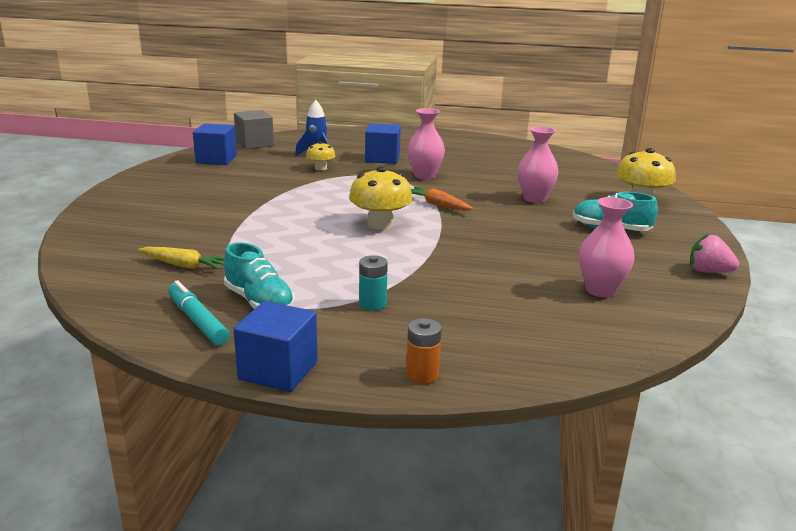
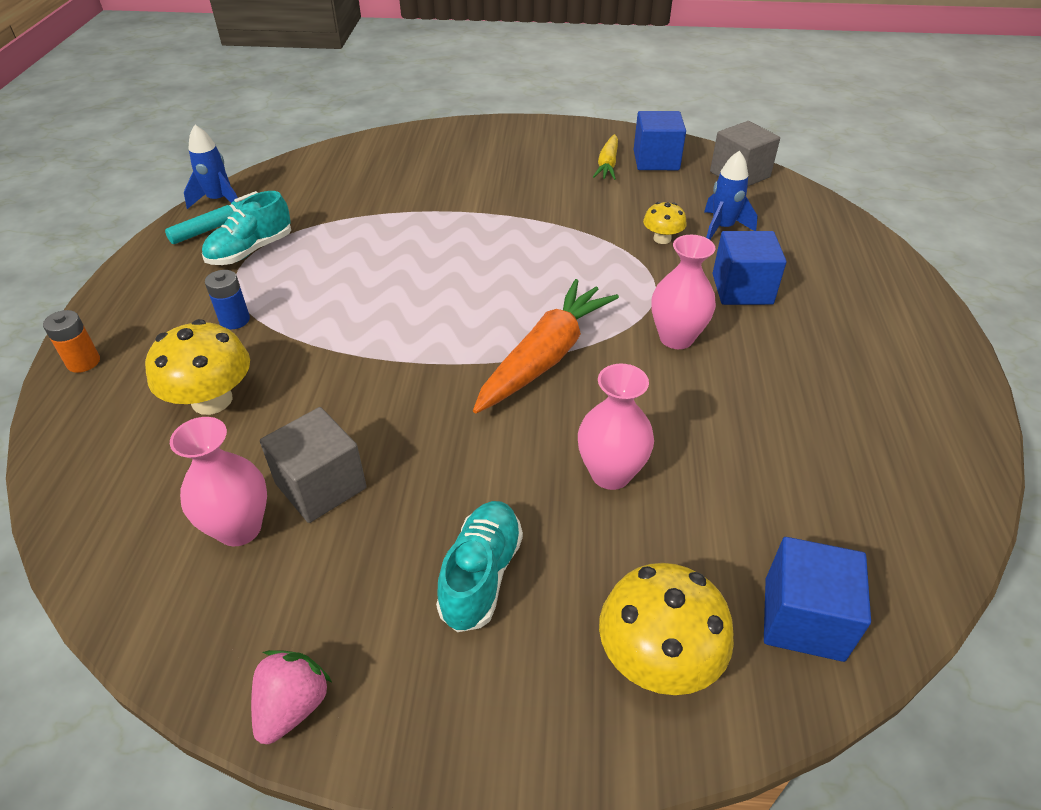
camera: 85 degrees right, 20 degrees up
(139, 325) = (219, 201): none -> blue rocket
(184, 265) = (335, 198): yellow carrot -> yellow carrot (607, 164)
(278, 370) = (122, 279): blue cube -> blue cube (803, 618)
(372, 304) = (234, 320): turquoise battery -> blue battery
(380, 224) = (459, 308): yellow mushroom -> yellow mushroom (212, 400)
(438, 205) = (545, 357): orange carrot -> orange carrot, size x1.80
(558, 267) = (321, 486): none -> grey cube

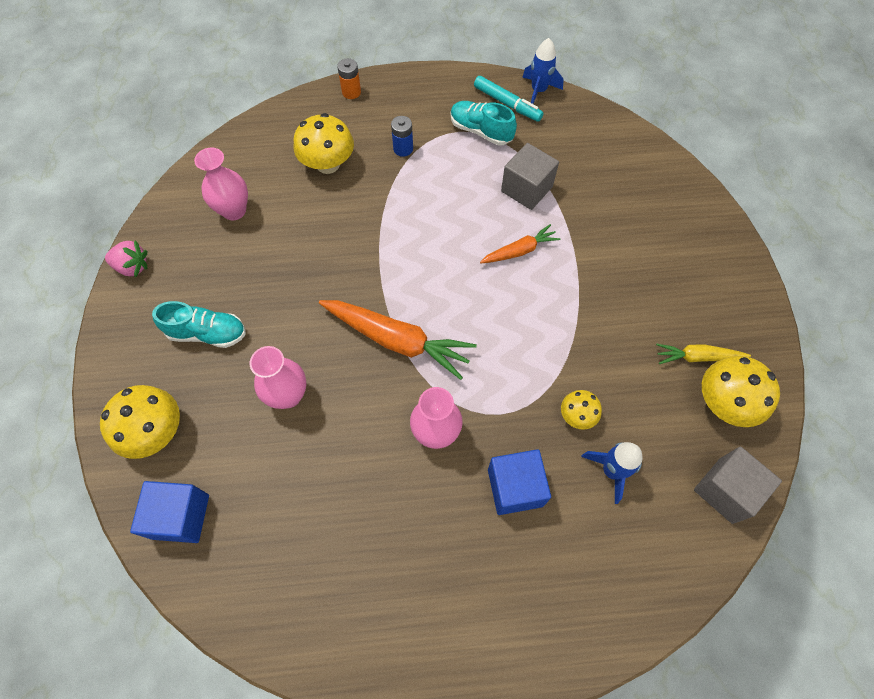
camera: 80 degrees right, 20 degrees up
(321, 486) = (266, 238): grey cube -> grey cube (526, 189)
(448, 246) = (519, 251): none -> orange carrot
(656, 160) = (724, 403): blue cube -> yellow mushroom

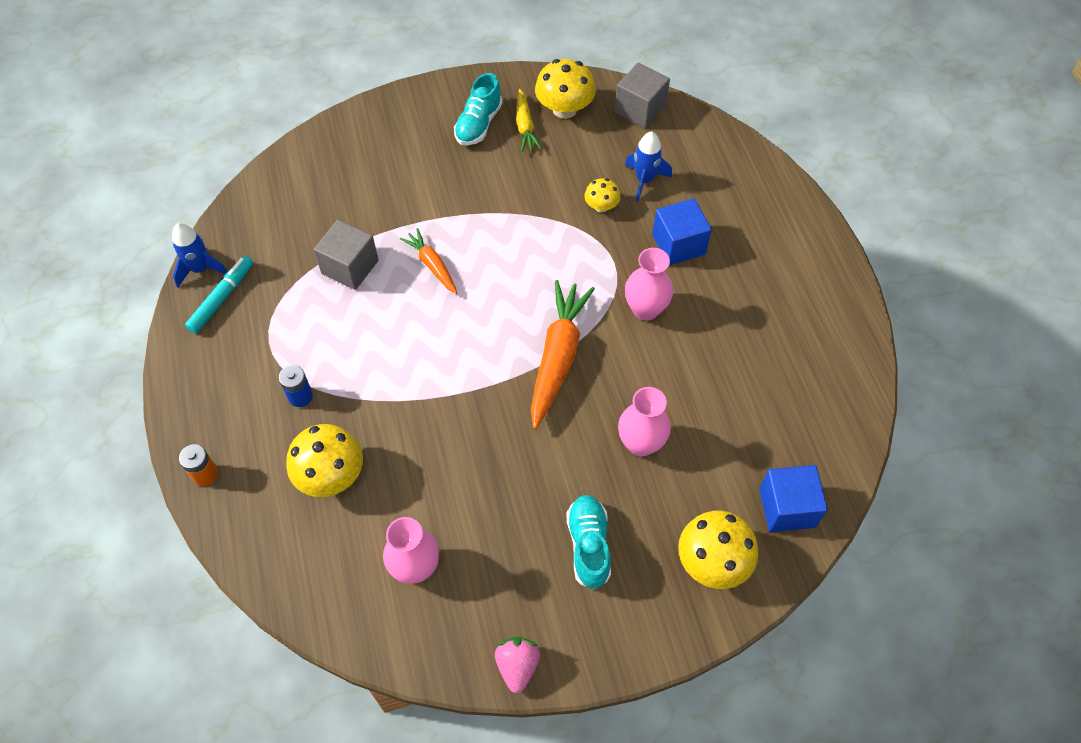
camera: 100 degrees left, 5 degrees down
(481, 131) = (267, 319): turquoise shoe -> turquoise shoe (478, 124)

